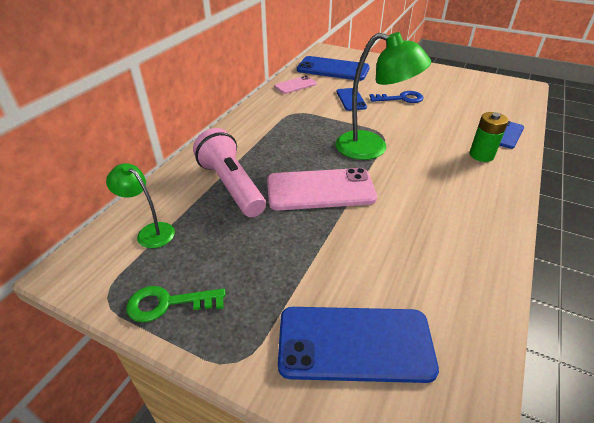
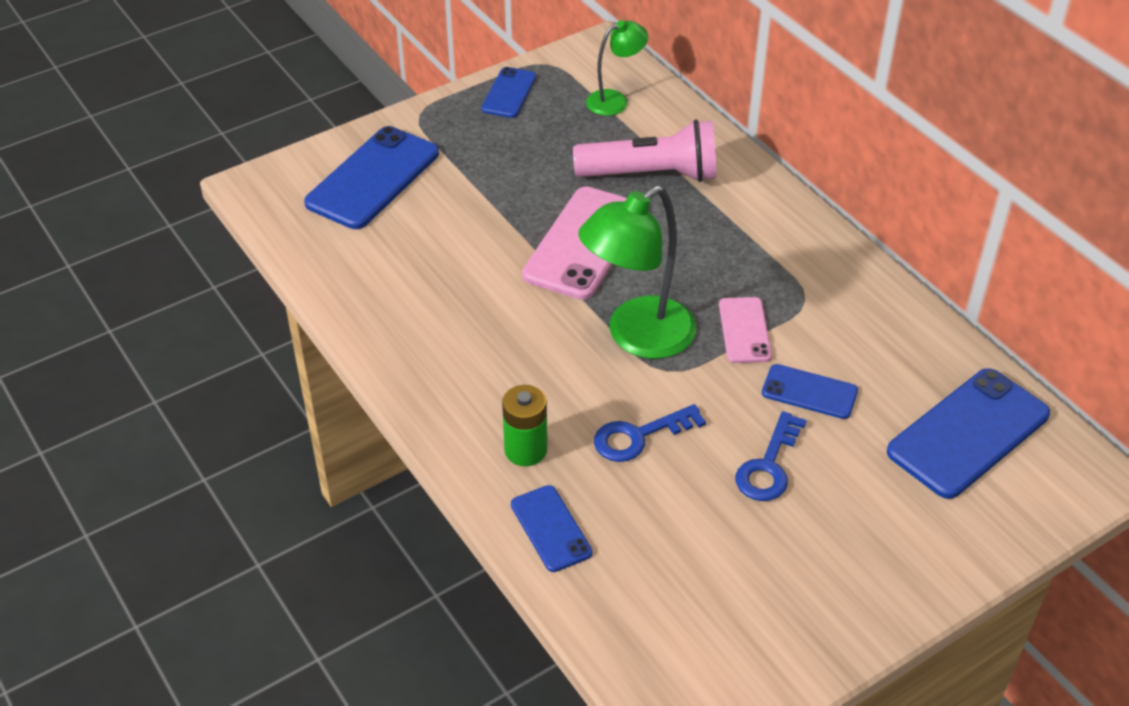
camera: 120 degrees right, 5 degrees up
(168, 303) = (509, 93): green key -> blue phone
(295, 85) = (916, 343): pink phone -> pink phone (744, 330)
(429, 129) = (639, 436): none -> blue key

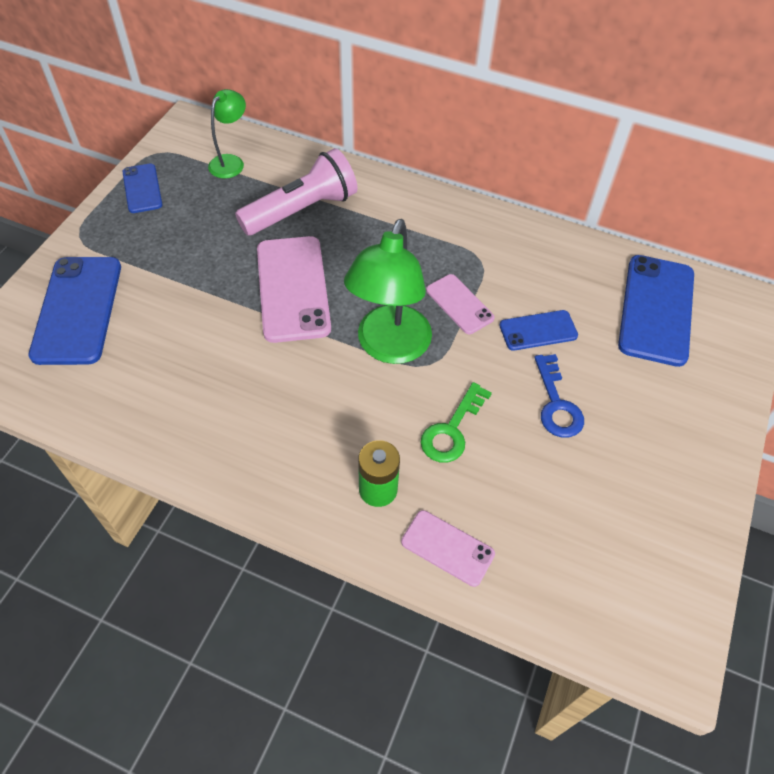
camera: 35 degrees left, 10 degrees up
(551, 528) = (447, 548): blue phone -> pink phone
(639, 436) = (452, 430): blue key -> green key

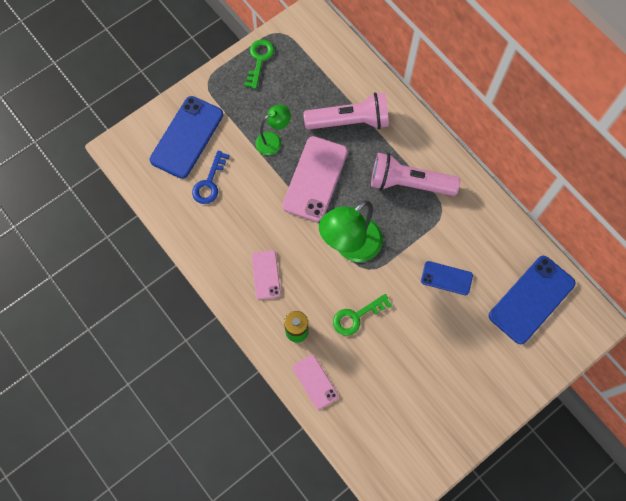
camera: 30 degrees right, 15 degrees up
(142, 188) = (259, 60): blue phone -> green key
(231, 162) = (324, 61): green lamp -> green lamp (273, 140)
(419, 246) = (409, 183): none -> pink flashlight
(459, 304) = (409, 237): pink phone -> pink phone (266, 274)
(556, 404) = (426, 330): blue key -> blue key (209, 183)

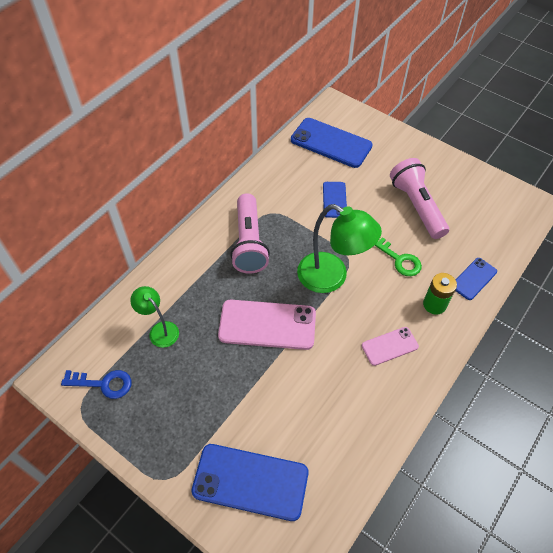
camera: 105 degrees left, 15 degrees down
(209, 183) = (304, 435): blue key -> blue key (103, 384)
(259, 60) = (123, 422): green key -> none
(273, 140) = (231, 378): green lamp -> green lamp (160, 330)
(315, 382) = (473, 279): pink phone -> blue phone
(350, 121) = (190, 306): pink flashlight -> pink flashlight (416, 206)

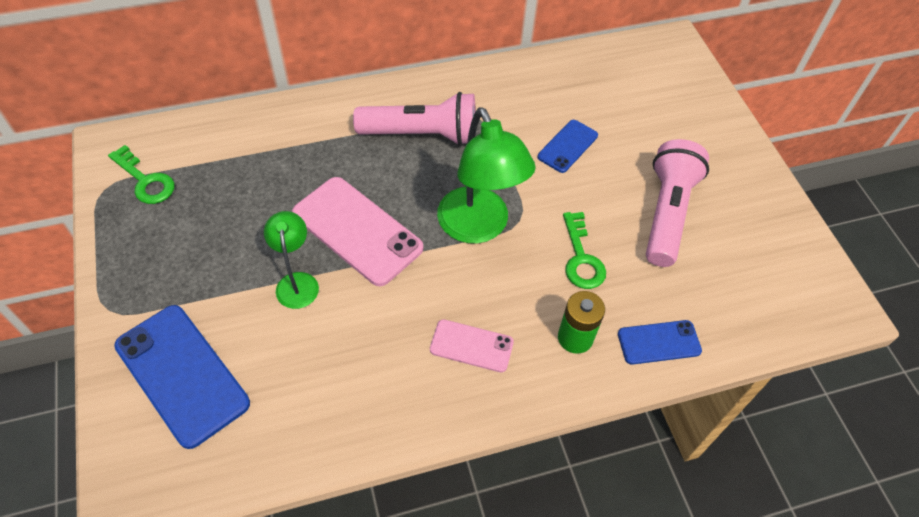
camera: 35 degrees right, 0 degrees up
(103, 384) = (145, 180): blue key -> green key
(160, 330) = (245, 165): green lamp -> green lamp (297, 282)
(249, 243) = (422, 134): pink flashlight -> pink flashlight turned 120 degrees counterclockwise
(331, 143) = (626, 82): blue phone -> none

